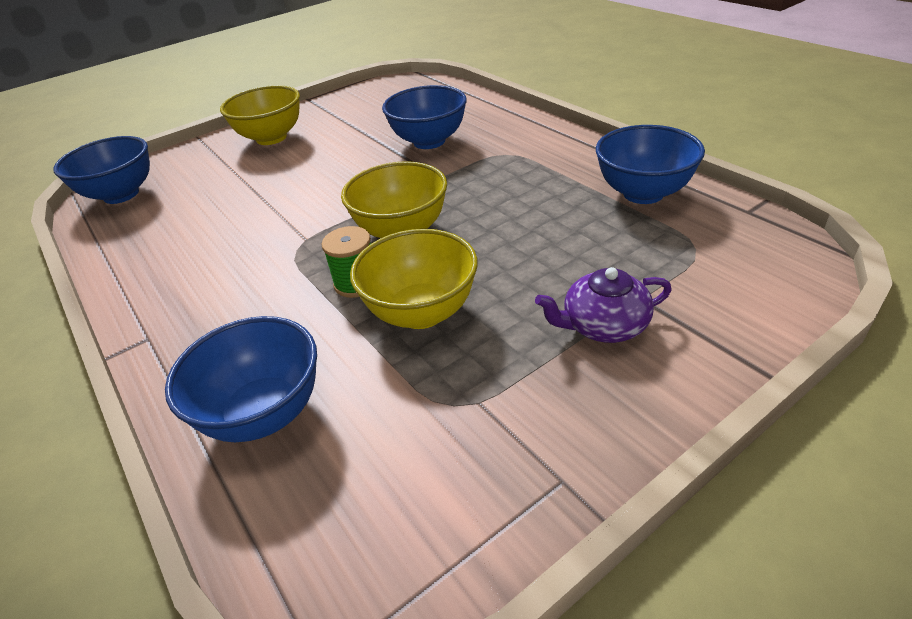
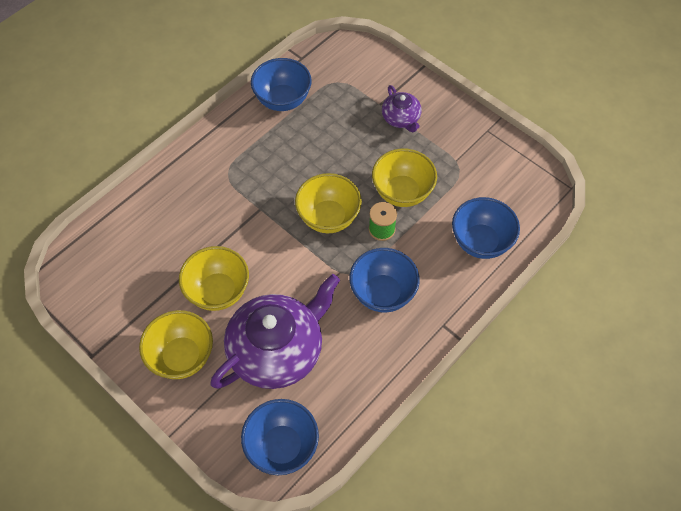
camera: 105 degrees left, 20 degrees up
(232, 191) = (277, 350): none -> purple teapot
(334, 154) = (218, 291): none -> yellow bowl
(429, 141) = (202, 226): blue bowl -> blue bowl (382, 293)

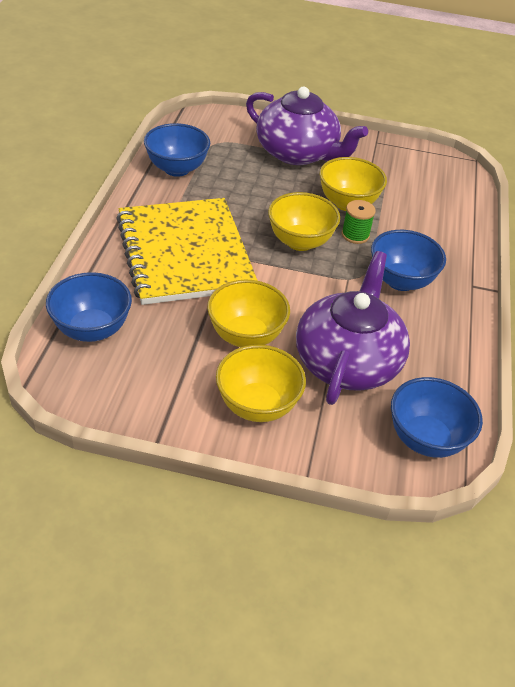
camera: 35 degrees left, 15 degrees down
(228, 192) = (185, 253): none -> yellow notebook
(401, 118) = (297, 153): purple teapot -> purple teapot, size x2.05
(480, 242) = (444, 217): blue bowl -> blue bowl (92, 329)

